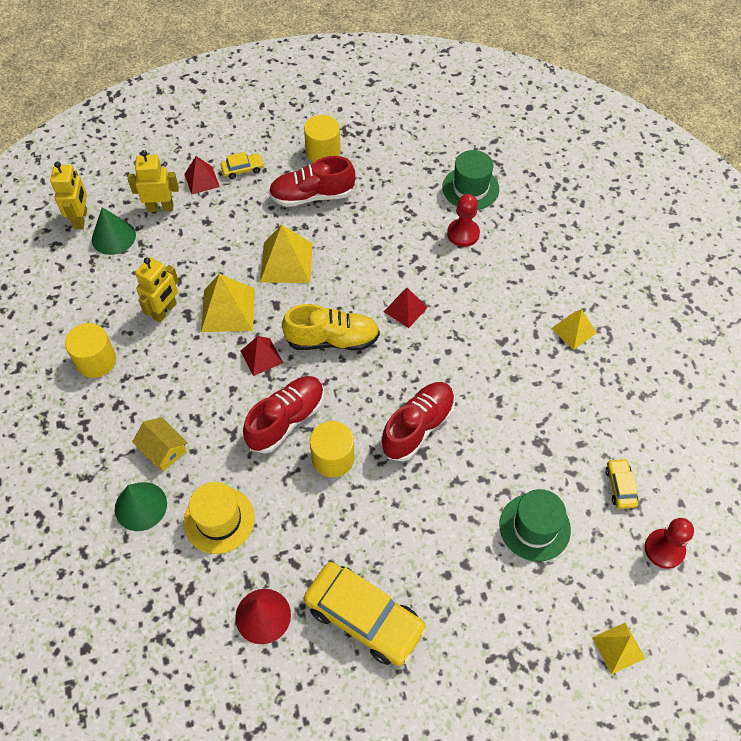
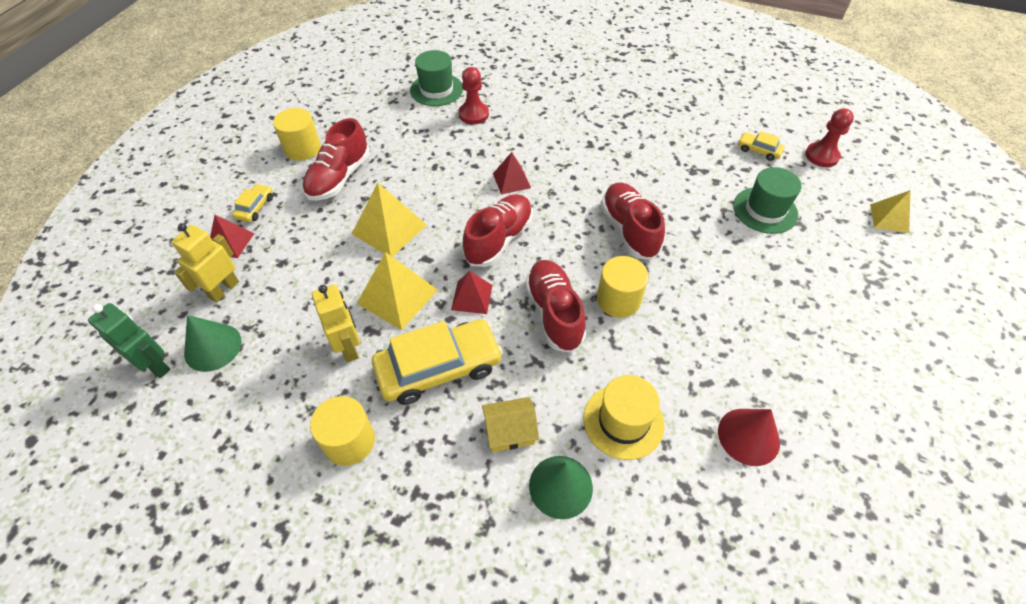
camera: 55 degrees left, 5 degrees down
(81, 219) = (155, 365): yellow robot -> green robot
(332, 339) = (499, 239): yellow shoe -> red shoe
(364, 617) = (789, 358): yellow car -> yellow car (439, 368)
(573, 330) = (612, 105): yellow pyramid -> none

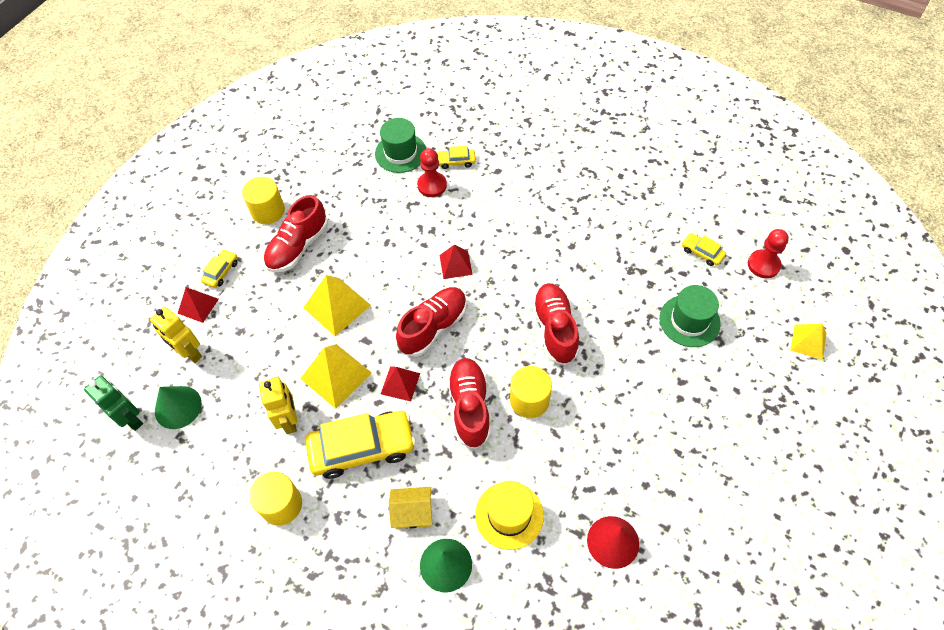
camera: 10 degrees right, 5 degrees up
(224, 289) = (189, 353): yellow robot -> yellow robot turned 90 degrees counterclockwise
(494, 93) = (456, 161): none -> yellow car

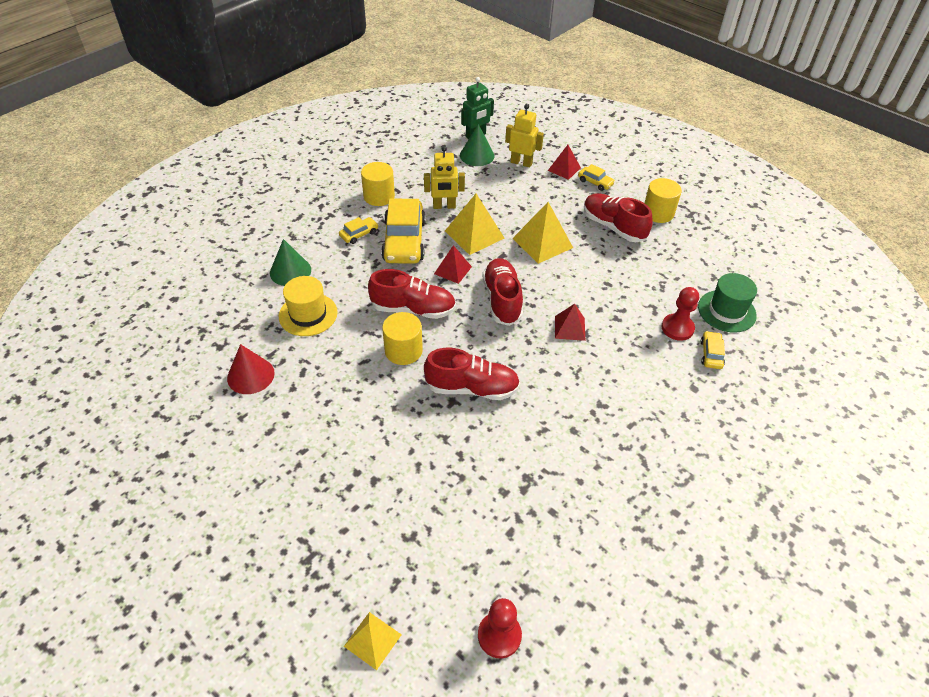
camera: 100 degrees right, 10 degrees down
(189, 353) = (521, 163): yellow robot -> yellow robot turned 60 degrees clockwise
(413, 512) = (339, 260): yellow house -> none
(433, 327) = (502, 300): red shoe -> red shoe turned 150 degrees counterclockwise
(689, 321) = (444, 514): green hat -> none
(702, 252) = (535, 565): yellow car -> yellow car (359, 234)

